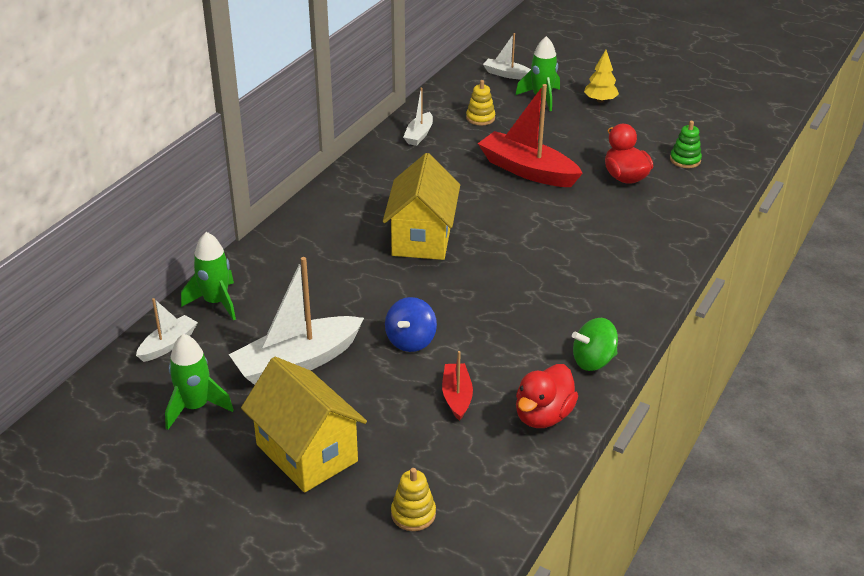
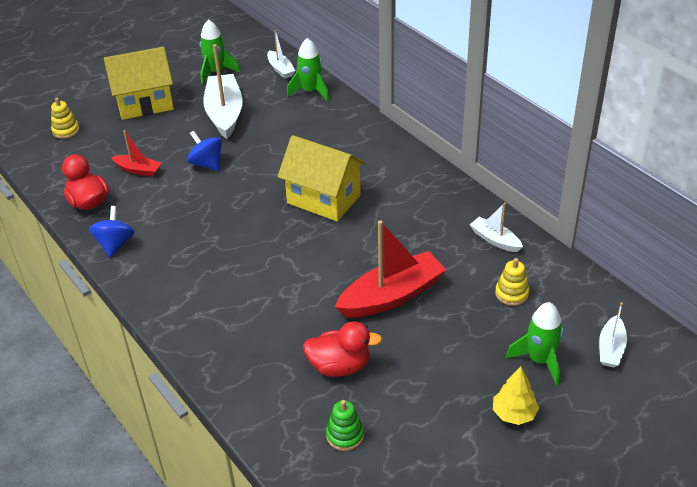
camera: 115 degrees right, 5 degrees up
(506, 74) = (611, 348): white boat -> white boat turned 150 degrees clockwise
(593, 361) = (115, 244): green spinning top -> blue spinning top

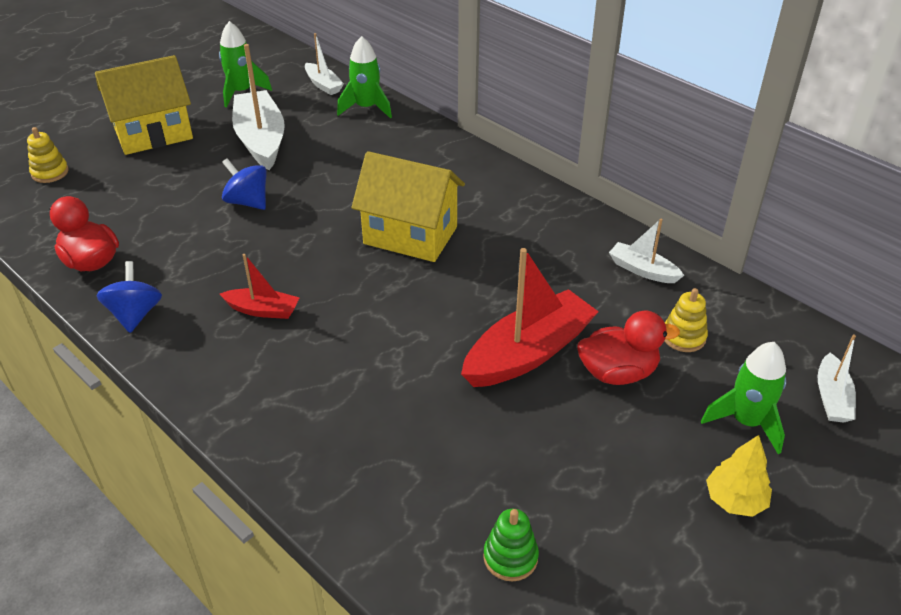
camera: 10 degrees left, 0 degrees up
(138, 170) = (155, 216): red boat -> red boat (263, 310)
(340, 366) = (480, 456): red duck -> red duck (618, 373)

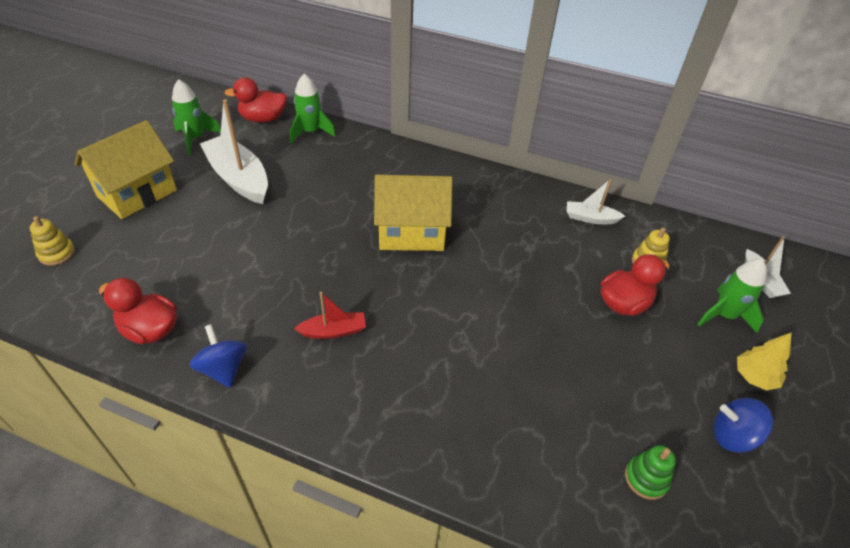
camera: 25 degrees left, 5 degrees up
(248, 202) = (261, 237): blue spinning top -> blue spinning top (732, 436)
(323, 85) = (263, 119): white boat -> red duck
(528, 353) = (556, 306): red boat -> none

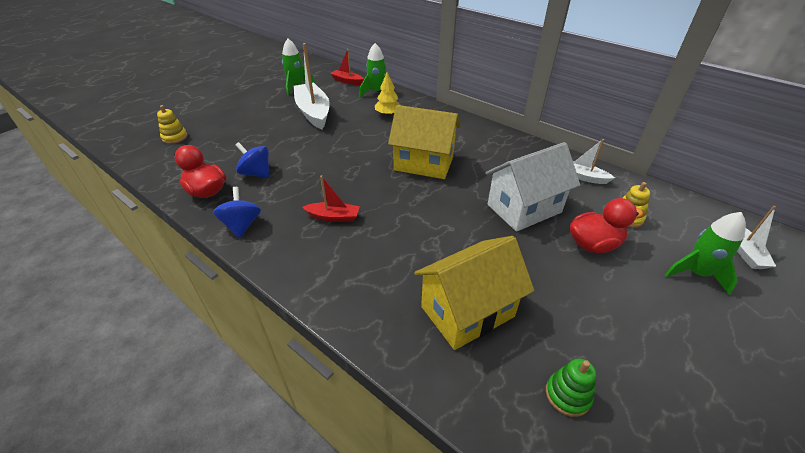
camera: 20 degrees right, 5 degrees down
(137, 193) = (243, 112): yellow house -> yellow house (467, 311)
(263, 119) = (347, 81): red duck -> red boat
(543, 273) = (524, 208): none -> white house
(732, 436) = (676, 380): blue spinning top -> blue spinning top (256, 173)
(754, 377) = (716, 333): yellow tree -> yellow tree (388, 114)

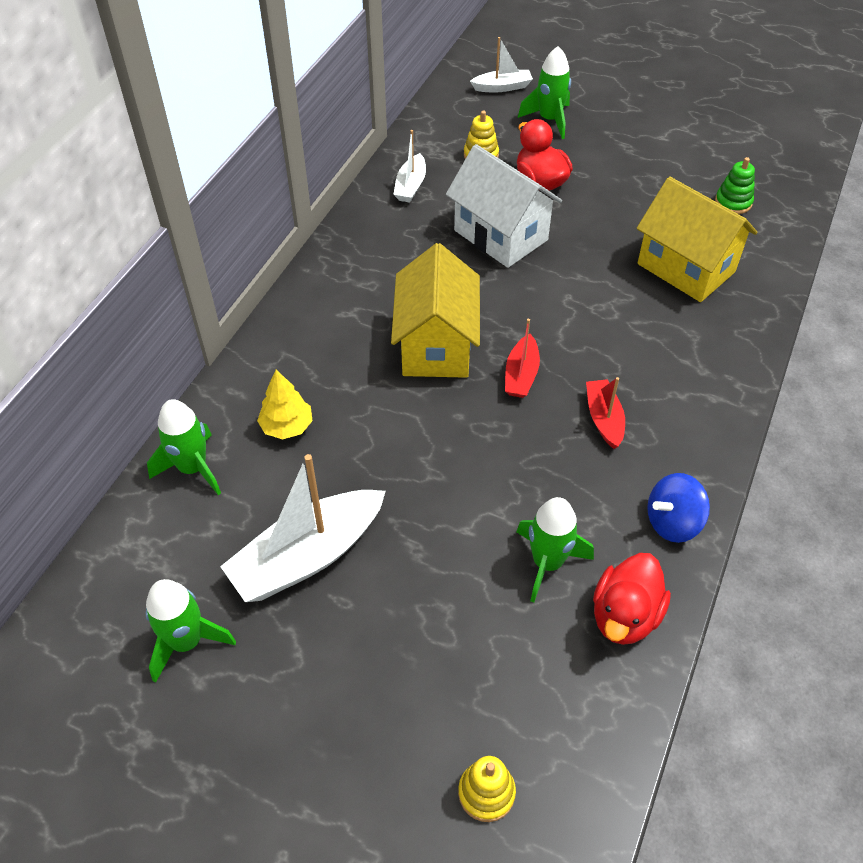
camera: 105 degrees left, 10 degrees up
(256, 173) = (547, 563): blue spinning top -> green rocket
(347, 81) = (140, 542): red boat -> red boat (521, 375)

